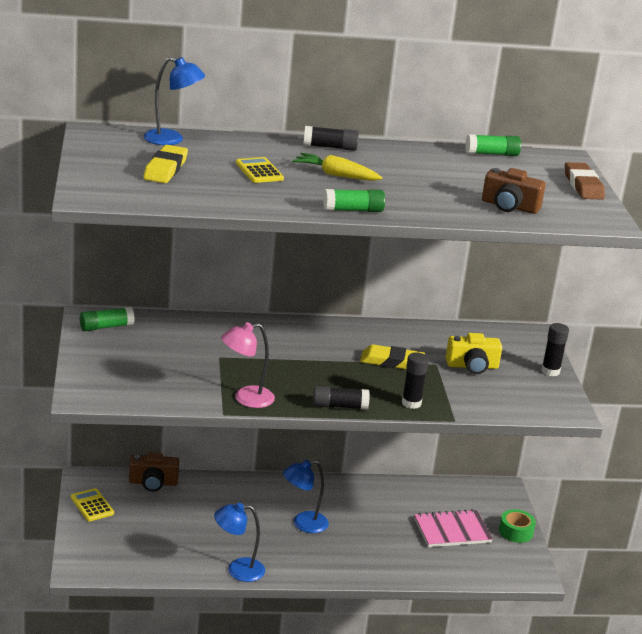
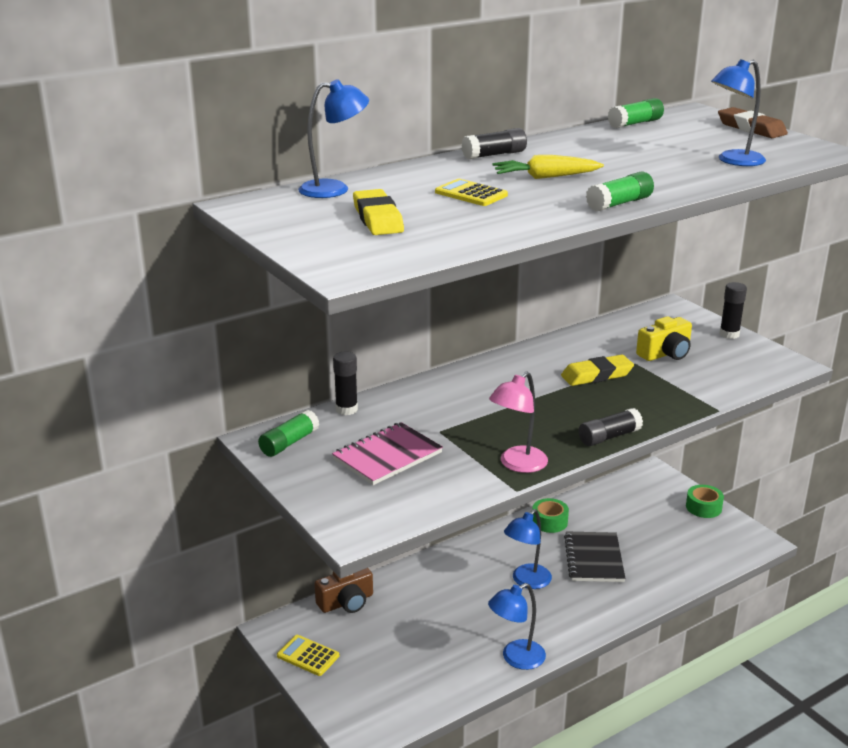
camera: 25 degrees left, 0 degrees up
(369, 490) = (549, 521): none -> green tape
(375, 530) = (594, 559): none -> black notebook
(411, 403) = (664, 408): black glue stick -> black glue stick (346, 409)
(452, 531) = (655, 529): pink notebook -> pink notebook (387, 456)
(509, 206) = (733, 161): brown camera -> blue lamp

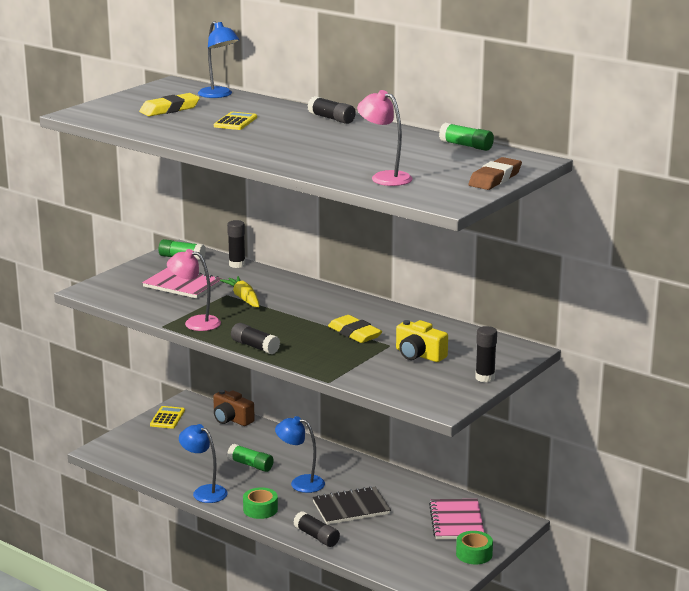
camera: 70 degrees right, 5 degrees down
(545, 177) = (289, 134): yellow carrot -> yellow carrot (243, 298)
(549, 521) = (391, 481): green tape -> green tape (260, 509)
(619, 203) = (245, 155): green glue stick -> green glue stick (250, 465)
(642, 502) = (456, 521): none -> pink notebook
(645, 594) = (316, 537): none -> black glue stick
(733, 161) = (384, 177): blue lamp -> pink lamp

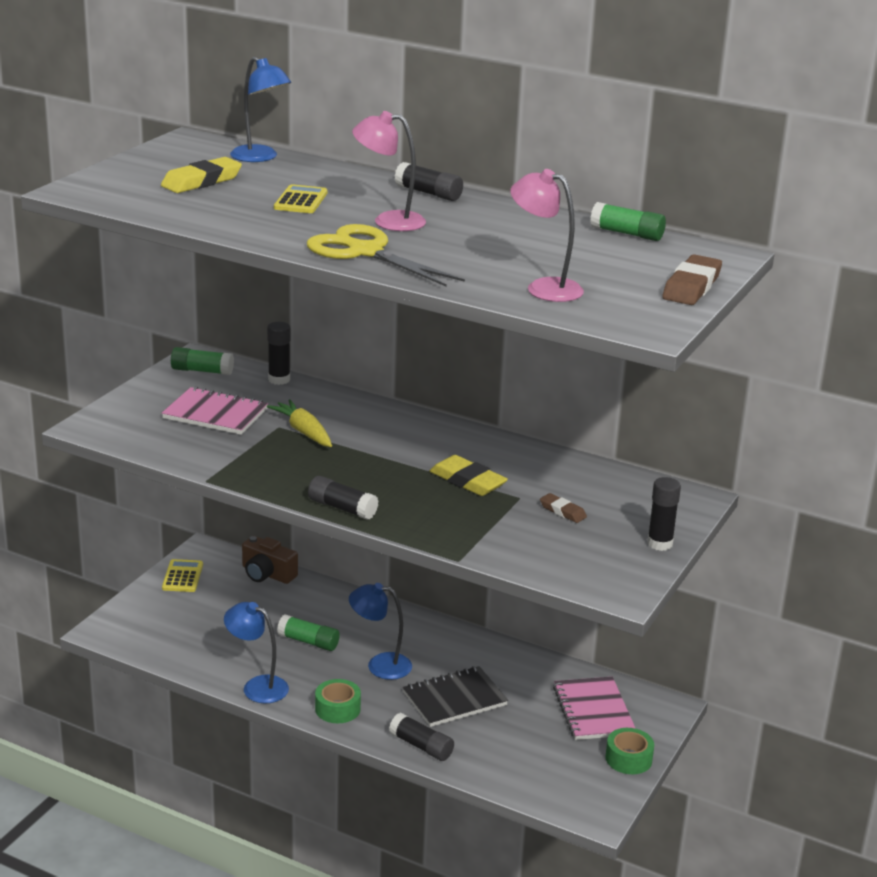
camera: 10 degrees left, 5 degrees up
(195, 322) = (250, 473): pink lamp -> pink lamp (388, 221)
(266, 154) = (365, 252): none -> yellow scissors
(419, 355) = (562, 511): yellow camera -> brown eraser

